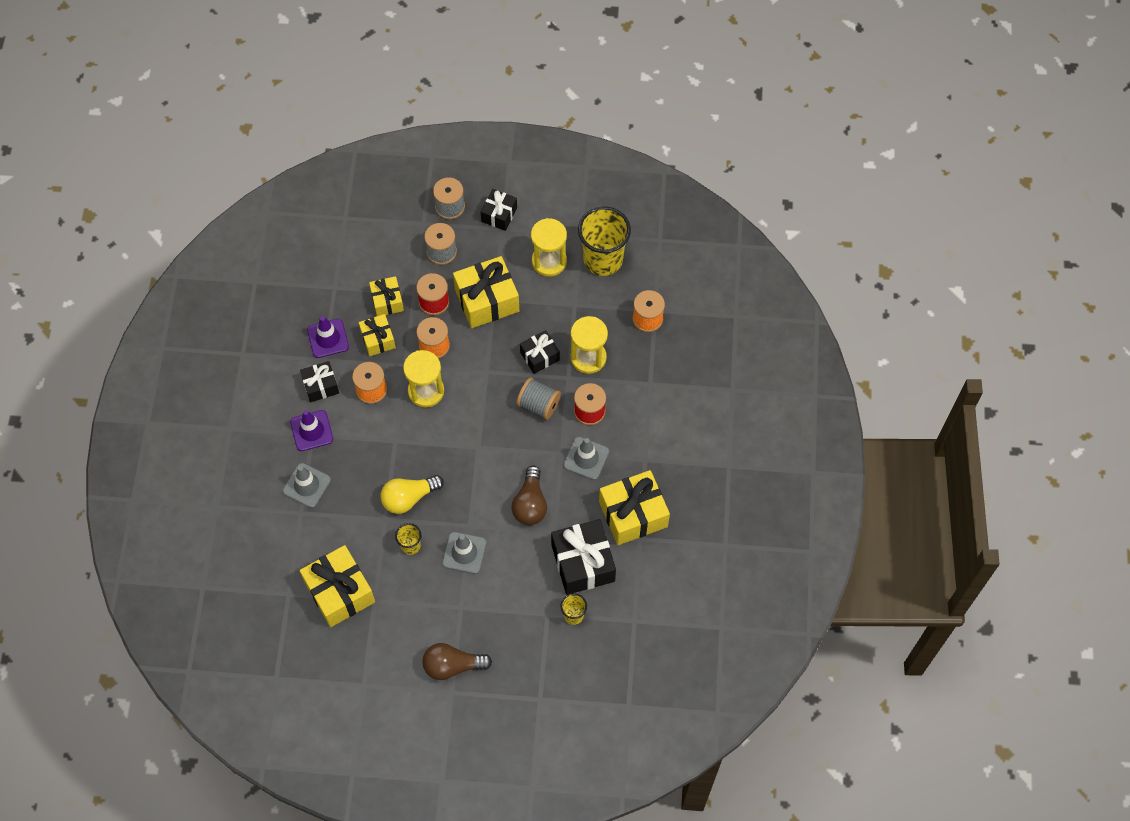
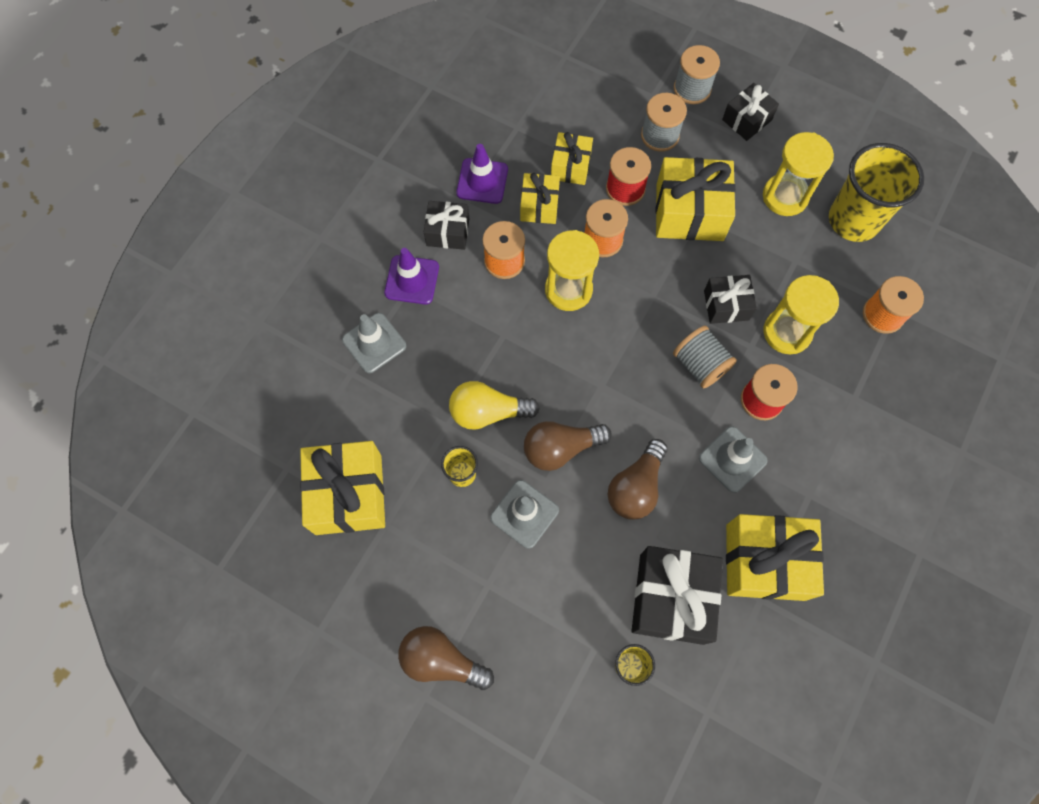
camera: 25 degrees right, 5 degrees up
(469, 500) = (560, 448): none -> brown light bulb

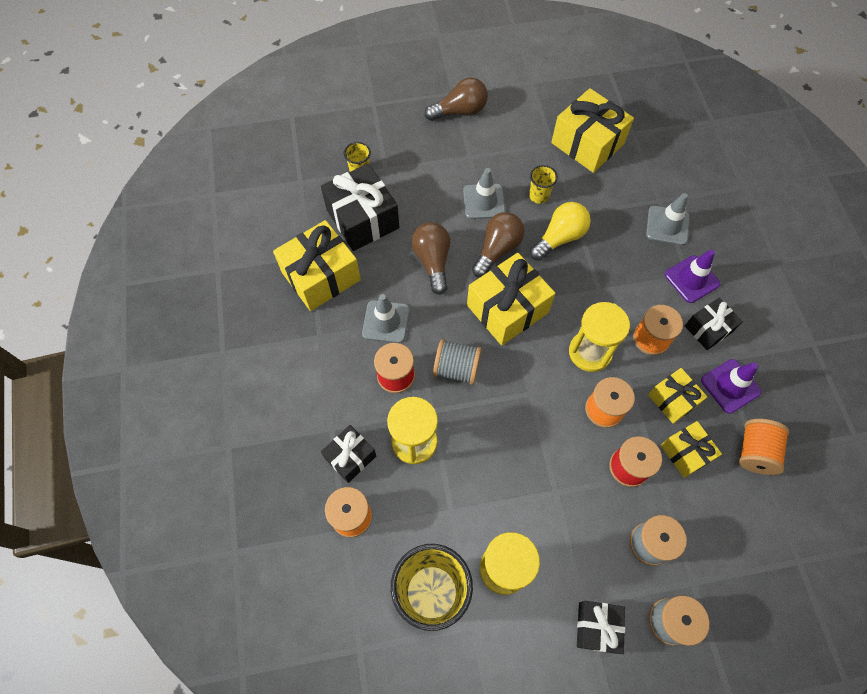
camera: 140 degrees right, 5 degrees down
(518, 130) = (755, 452): none -> orange spool
(689, 212) = (564, 487): yellow gift -> yellow gift (507, 309)
(726, 305) = (474, 428): black gift -> black gift (350, 457)

